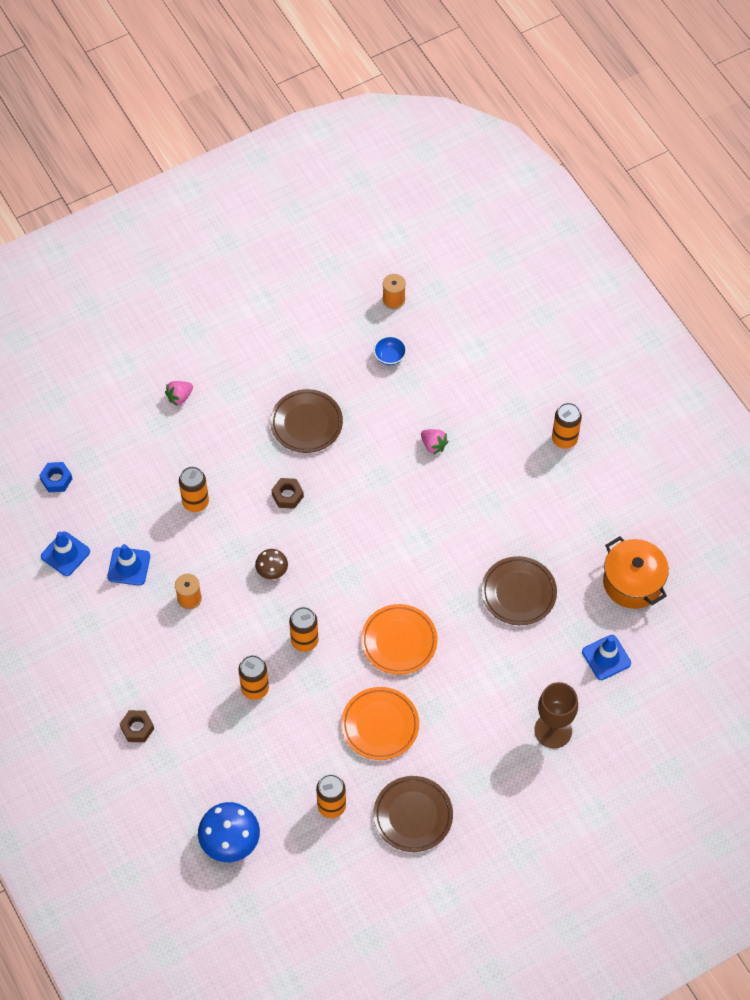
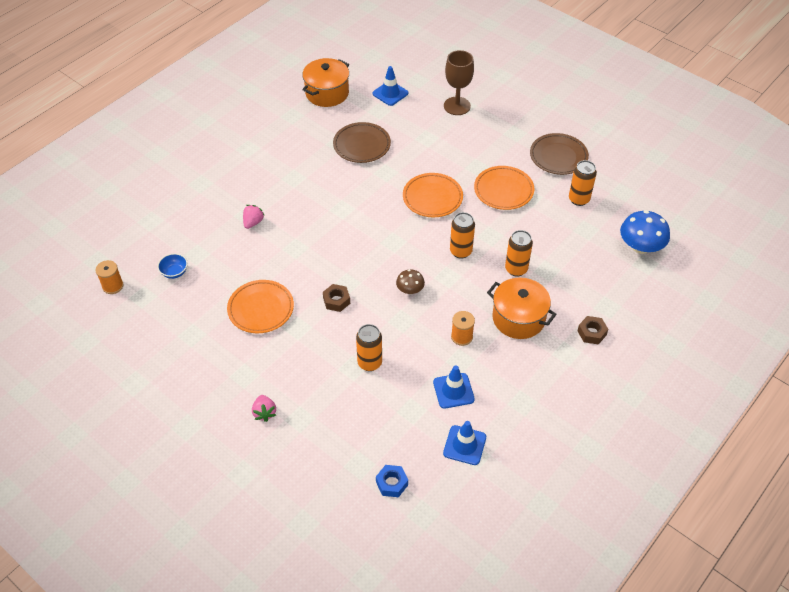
camera: 110 degrees left, 10 degrees down
(179, 397) = (264, 412): pink strawberry -> pink strawberry turned 45 degrees clockwise
(188, 663) = (518, 318): none -> orange pot
(306, 423) = (261, 309): brown plate -> orange plate
(564, 439) = (221, 151): orange can -> none

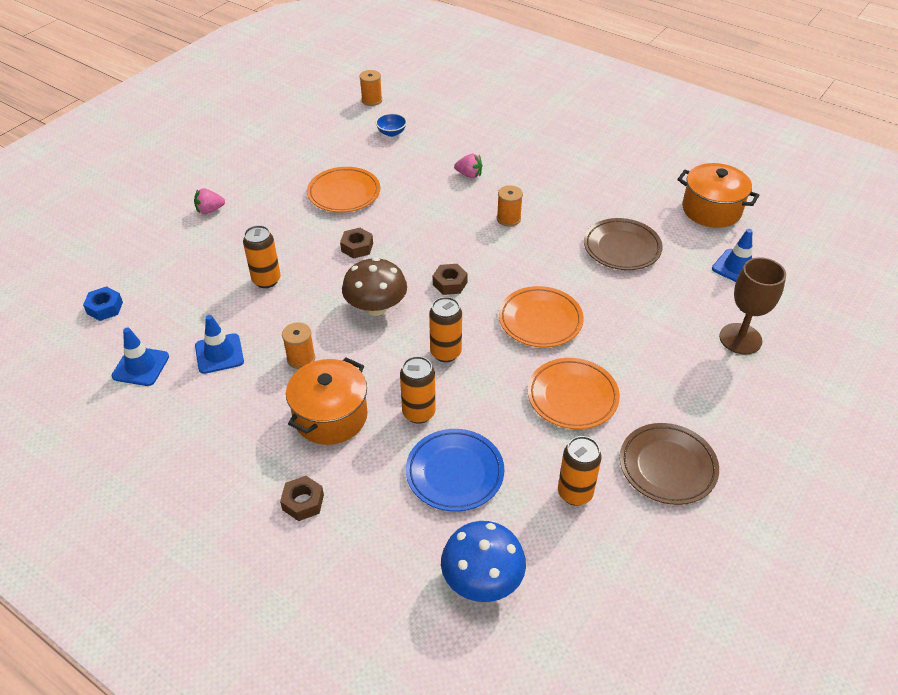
camera: 85 degrees right, 5 degrees down
(317, 203) = (508, 219): none -> orange spool
(388, 244) = (450, 283): none -> brown nut
(410, 290) = (376, 307): brown mushroom -> brown mushroom, size x1.77
(565, 254) = (455, 473): none -> blue plate

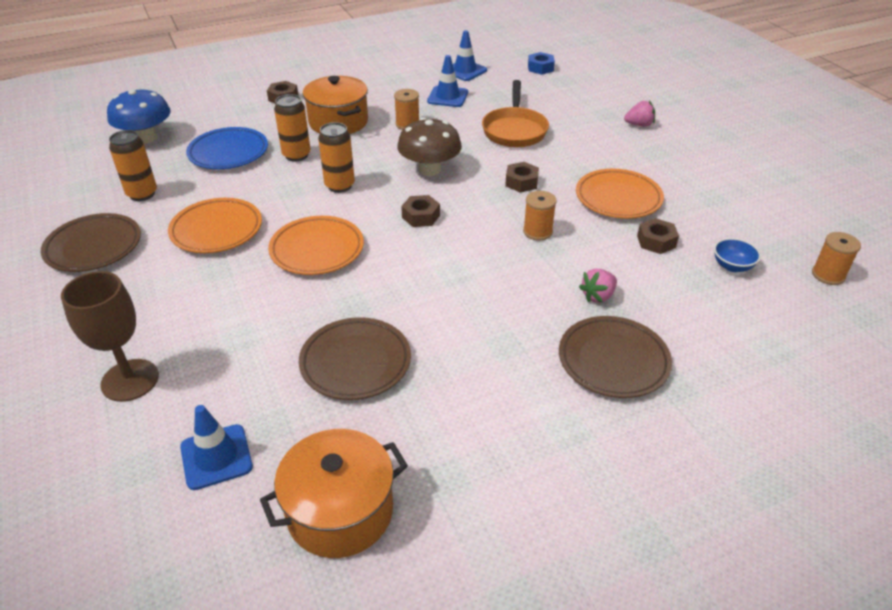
camera: 120 degrees right, 5 degrees down
(210, 210) = (639, 125): pink strawberry -> pink strawberry turned 75 degrees clockwise
(266, 280) = (514, 130): orange can -> orange pan
(388, 166) = (656, 241): none -> brown nut
(508, 219) = (487, 293): orange spool -> orange spool (537, 232)
(521, 156) = (613, 361): none -> brown plate

